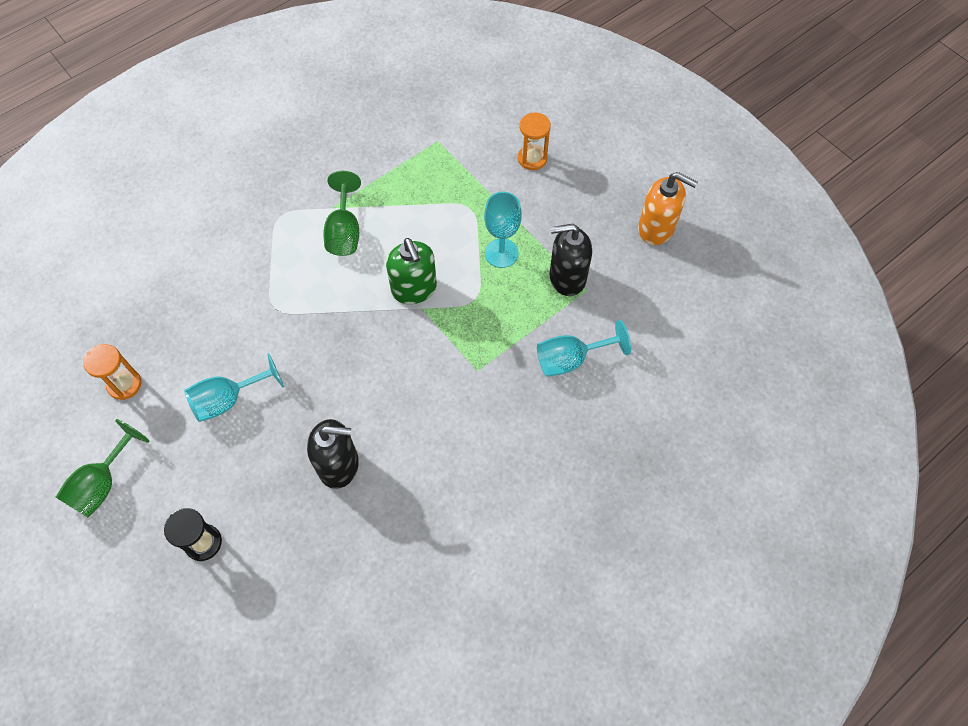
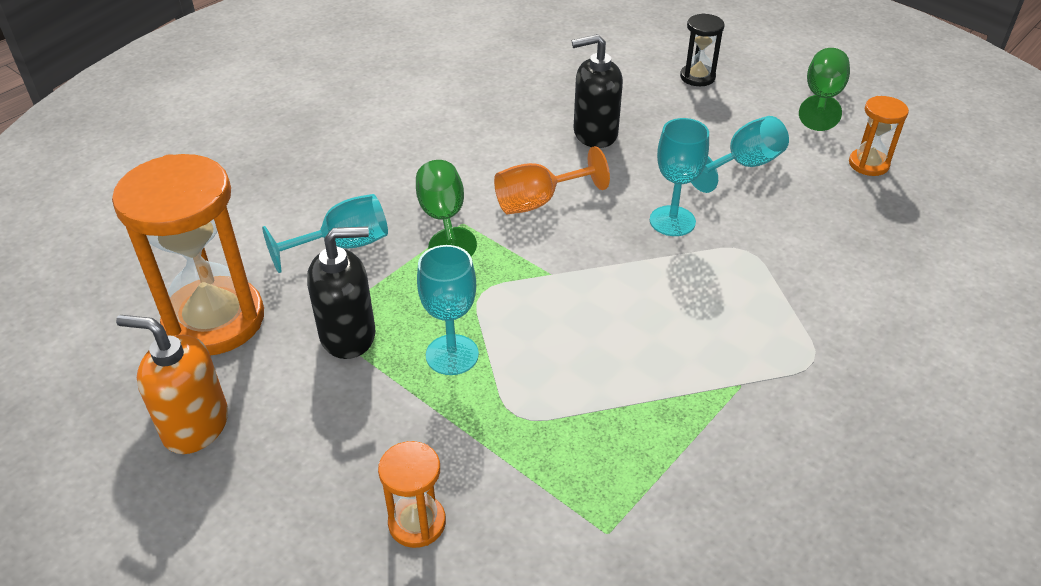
camera: 170 degrees right, 20 degrees down
(315, 345) = (672, 221): none -> turquoise goblet
(344, 232) = (703, 352): green goblet -> green goblet (443, 219)
(413, 383) = (538, 202): none -> orange goblet
(414, 289) = (569, 293): green soap dispenser -> none
(658, 303) = (214, 320): none -> orange hourglass

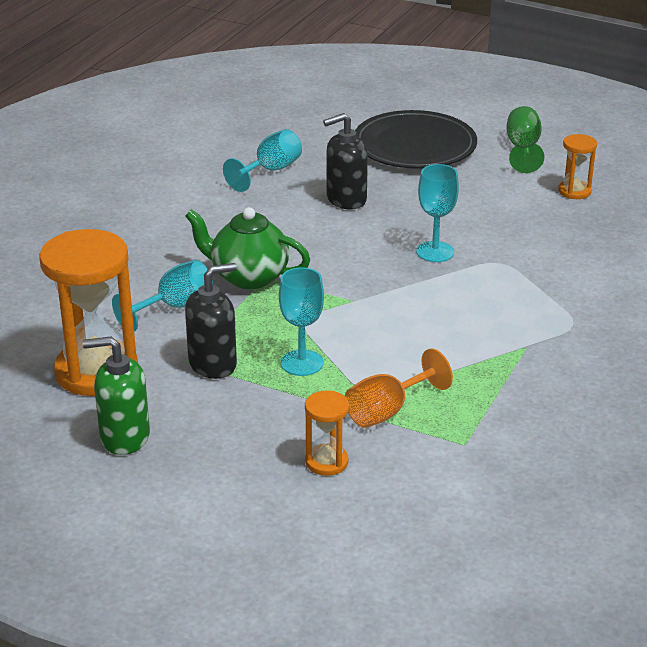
camera: 15 degrees left, 10 degrees down
(195, 426) = (124, 437): orange soap dispenser -> green soap dispenser
(443, 219) = (248, 277): green goblet -> green teapot
(538, 202) = (321, 254): orange goblet -> orange goblet (387, 411)
(697, 77) = (414, 146): black hourglass -> black plate
(743, 165) = (477, 206): turquoise goblet -> turquoise goblet (270, 171)

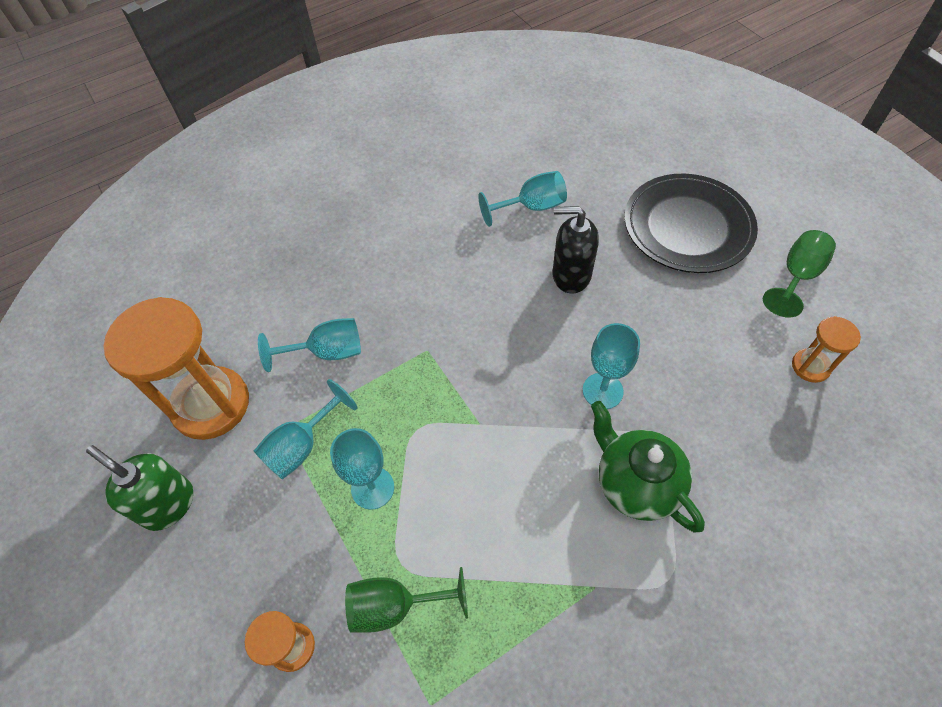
camera: 35 degrees right, 25 degrees up
(213, 364) = (302, 446): black soap dispenser -> turquoise goblet
(248, 277) = (413, 342): green teapot -> green teapot (636, 483)
(387, 411) = (395, 606): orange goblet -> green goblet

